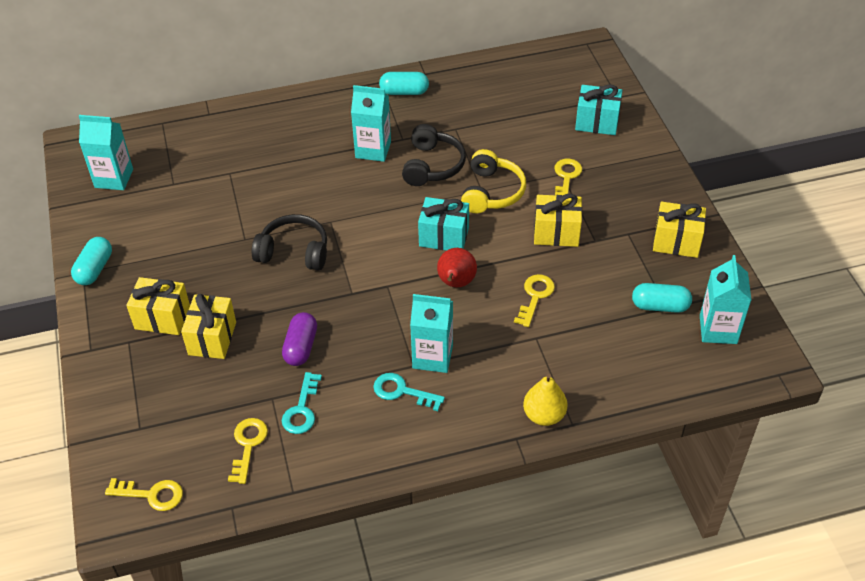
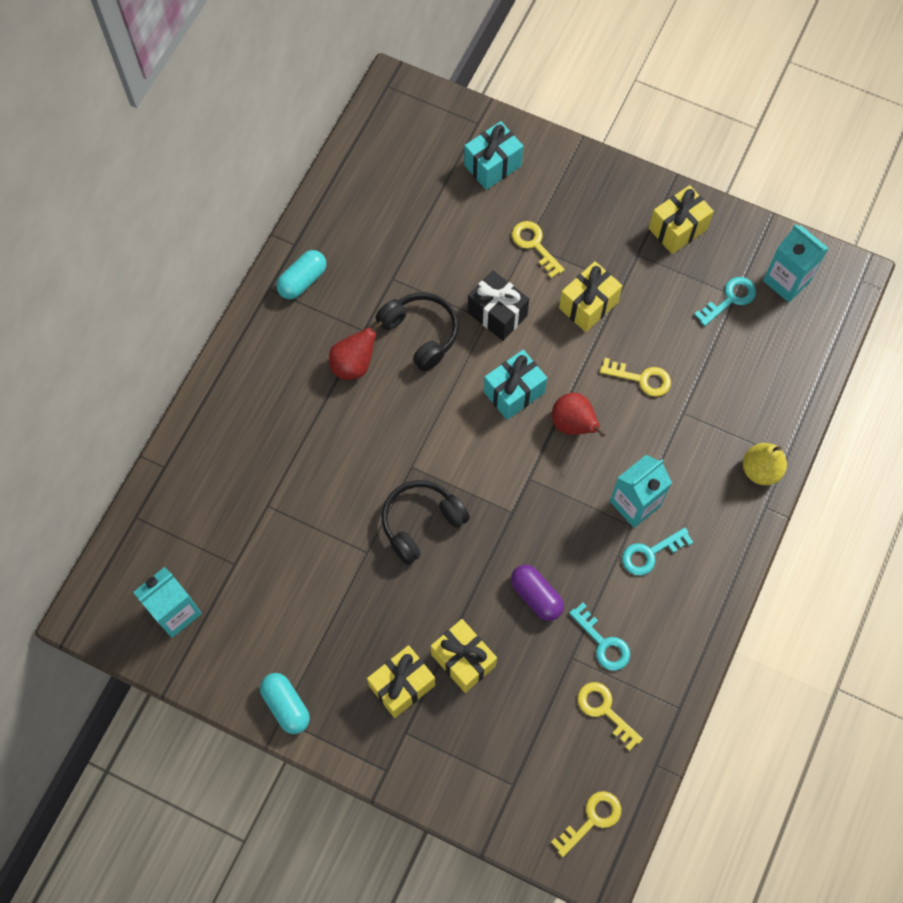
camera: 50 degrees left, 20 degrees up
(373, 149) = (354, 365): turquoise carton -> red pear
(492, 192) = (497, 314): yellow headphones -> black gift
(535, 297) = (641, 378): yellow key -> yellow key turned 135 degrees clockwise
(660, 306) = (730, 299): turquoise capsule -> turquoise key

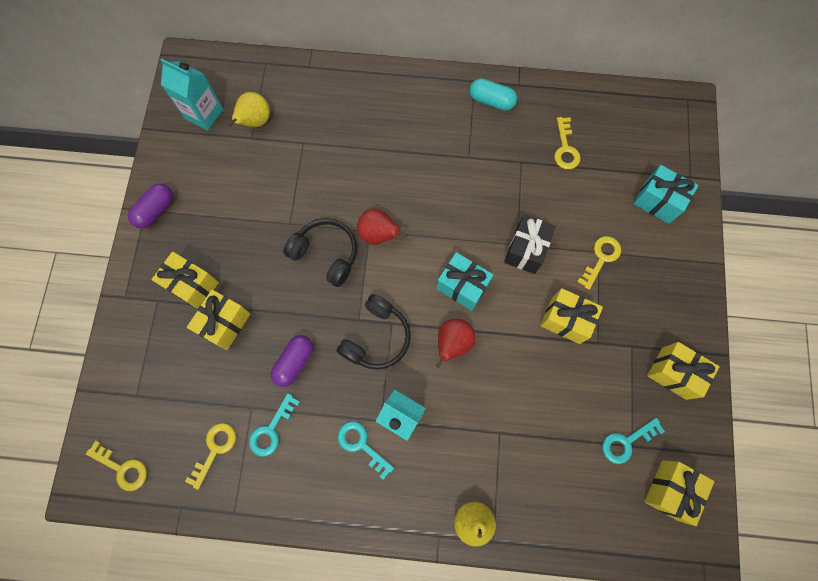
camera: 70 degrees right, 5 degrees up
(214, 553) = (255, 121): none -> yellow pear
(286, 705) = (155, 210): turquoise capsule -> purple capsule
(354, 365) = (437, 160): red pear -> red pear (378, 234)
(421, 333) = (484, 199): black headphones -> black headphones (377, 338)
(641, 378) = (517, 386): yellow key -> yellow key (565, 148)
(730, 299) = (626, 442): turquoise key -> turquoise key turned 120 degrees clockwise
(786, 281) = (669, 490): turquoise carton -> yellow gift

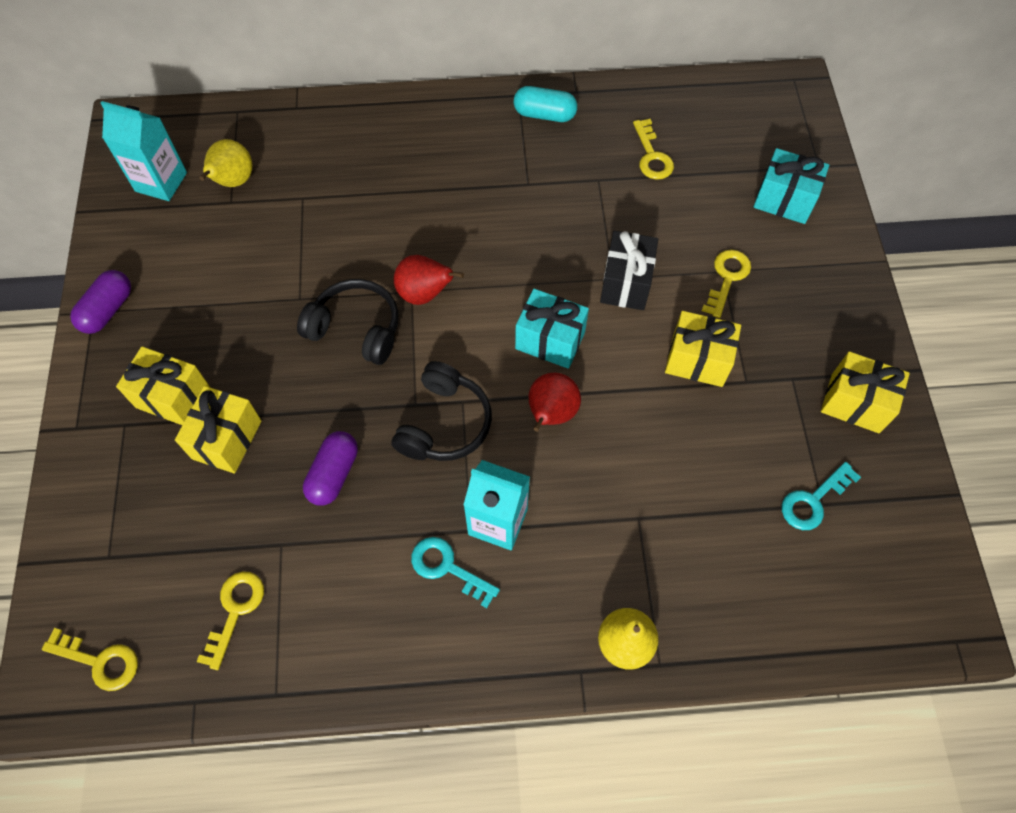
camera: 10 degrees left, 10 degrees down
(271, 429) = (314, 569): turquoise key -> none
(669, 490) = (886, 552): yellow gift -> none

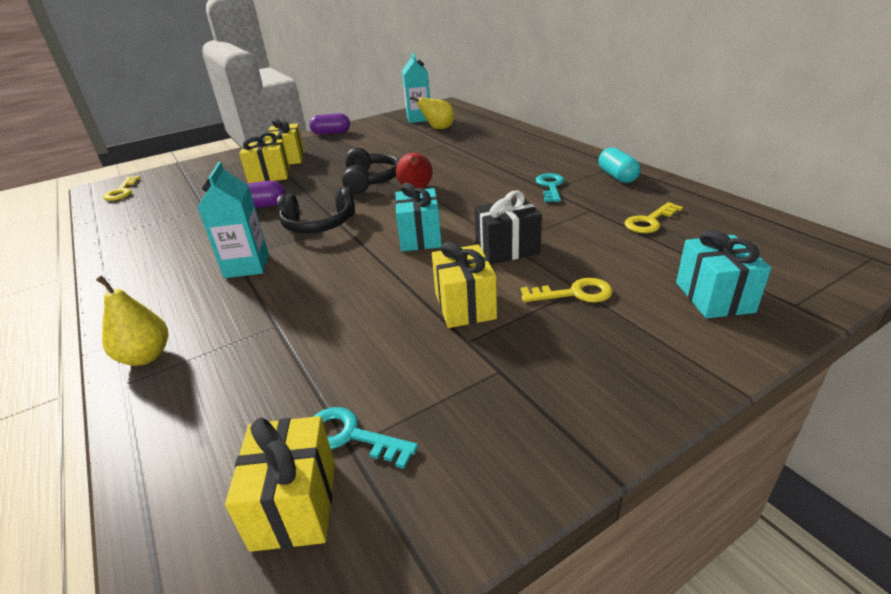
camera: 65 degrees right, 30 degrees down
(235, 611) = (156, 210): yellow key -> none
(448, 568) = (201, 260): turquoise key -> turquoise key (550, 186)
(551, 414) = (354, 257): red pear -> none
(855, 403) = (510, 432): yellow gift -> yellow gift (294, 504)

